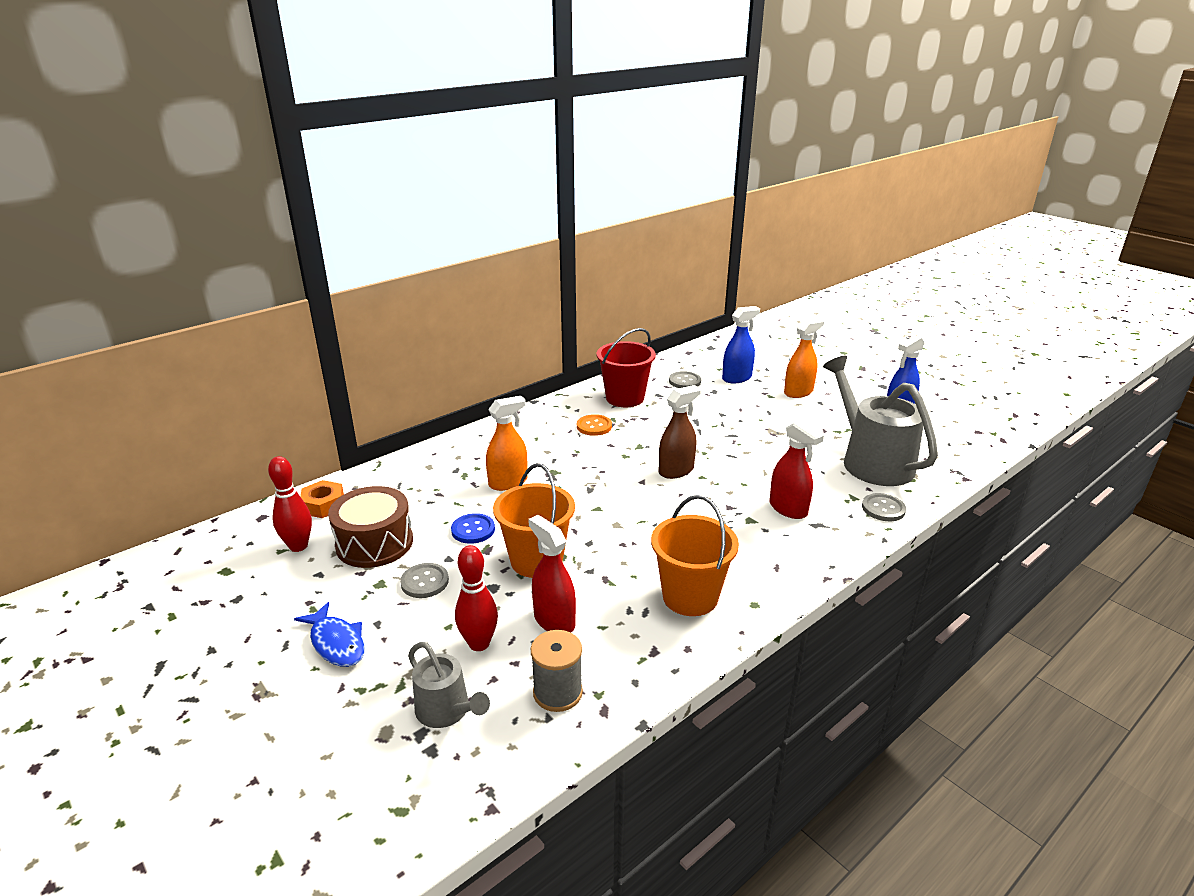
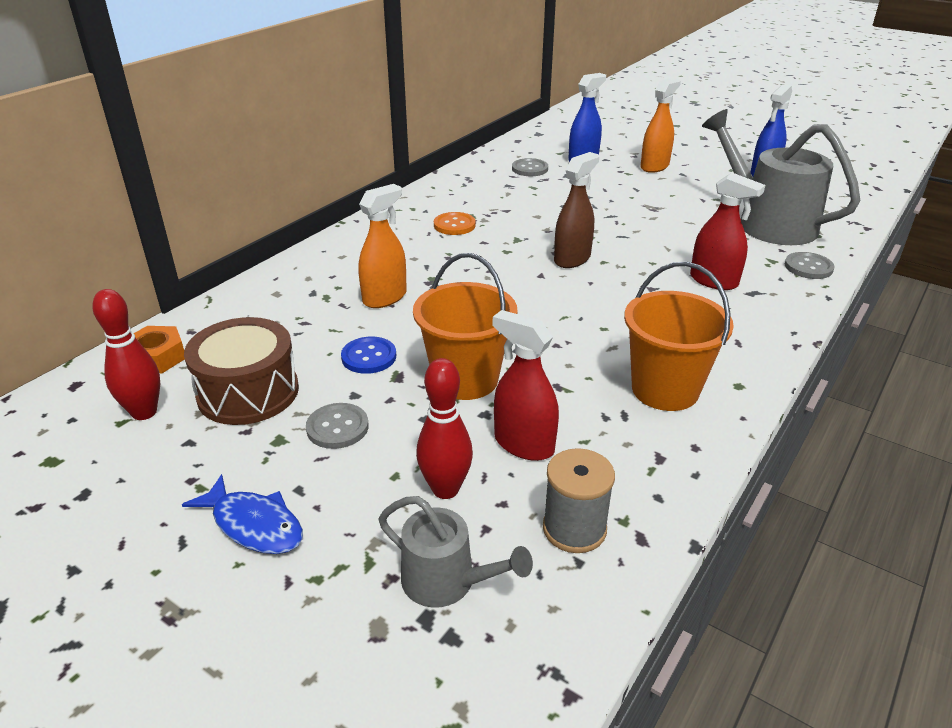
camera: 15 degrees left, 5 degrees up
(625, 398) = (473, 192): red bucket -> none

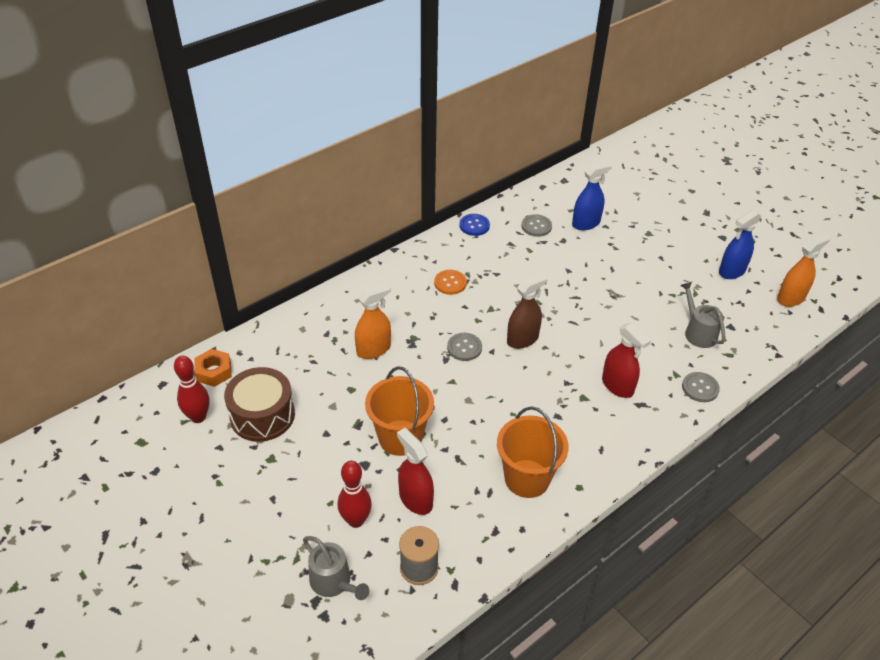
camera: 15 degrees right, 10 degrees up
(254, 525) = (242, 517): blue fish -> none
(337, 427) = (308, 457): grey button -> grey button (464, 348)
(369, 357) = (345, 403): blue button -> blue button (474, 226)
(654, 166) = (642, 243): orange spray bottle -> orange spray bottle (791, 298)
(768, 223) = (698, 332): grey watering can -> grey watering can, size x0.53

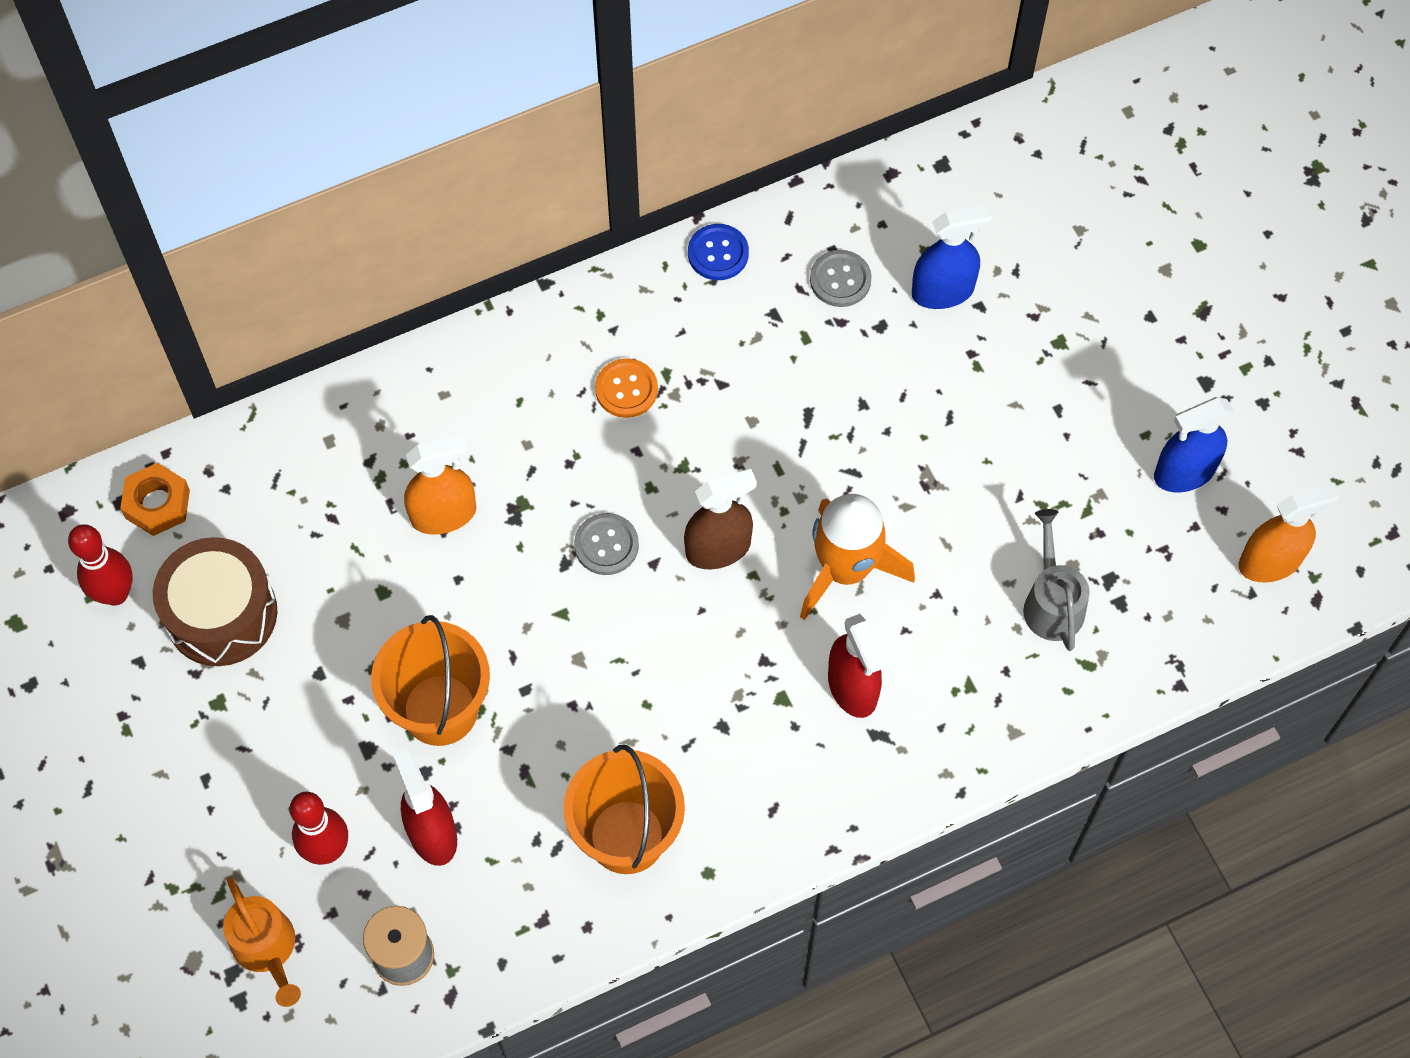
camera: 15 degrees right, 20 degrees up
(334, 582) = (267, 948): grey watering can -> orange watering can
(590, 336) = (845, 568): none -> orange rocket
(700, 388) = (1000, 725): grey button -> none

